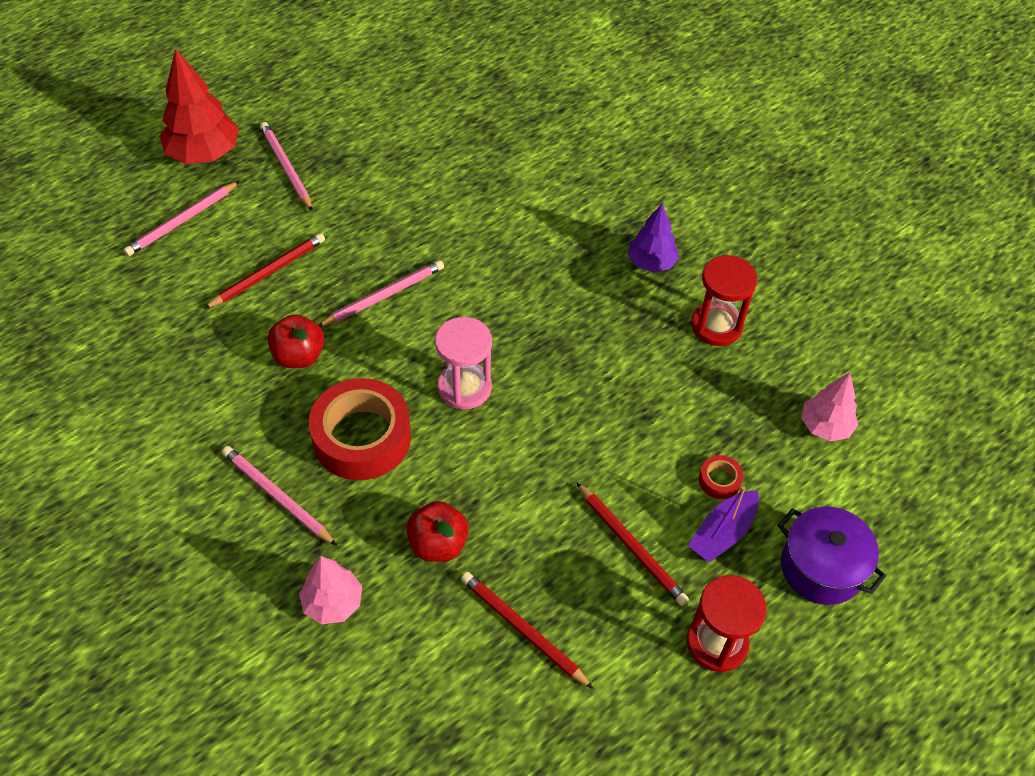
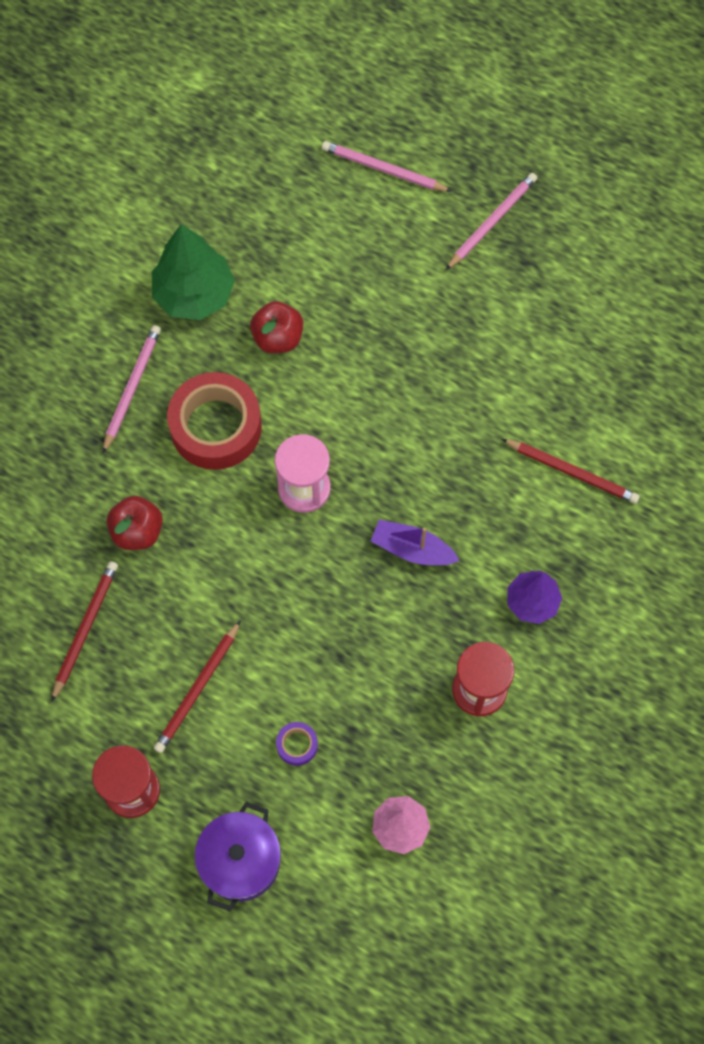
camera: 70 degrees right, 15 degrees up
(204, 154) = (473, 144): red tree -> none
(209, 408) = (194, 294): none -> green tree
(268, 273) = (358, 269): red pencil -> red pencil (572, 472)
(333, 603) = (54, 474): pink tree -> none
(384, 296) = (377, 377): pink pencil -> none
(719, 480) = (297, 745): red tape -> purple tape
(722, 533) = (242, 764): purple boat -> purple boat (412, 549)

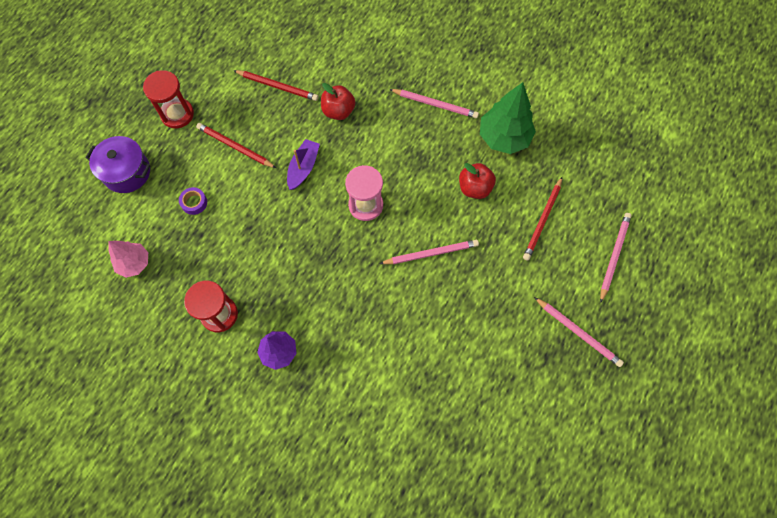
camera: 90 degrees right, 0 degrees up
(216, 427) = (409, 152): red tape -> none
(381, 399) = (431, 253): none -> pink pencil
(412, 549) = (321, 272): purple boat -> purple boat (303, 168)
(572, 472) = (376, 384): red pencil -> red pencil (542, 220)

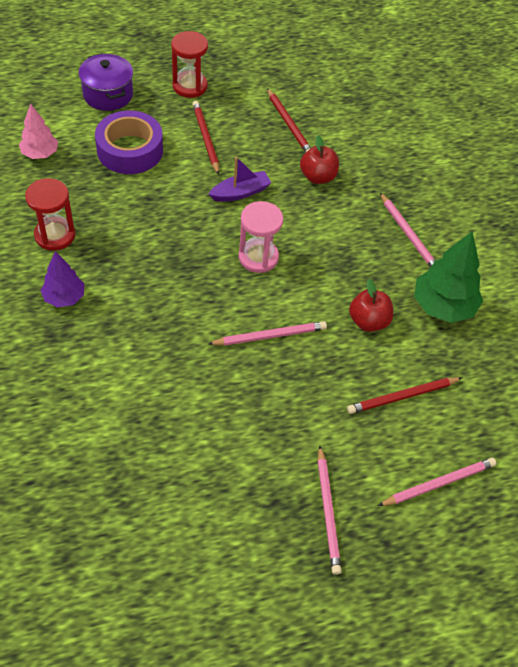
camera: 40 degrees right, 15 degrees down
(194, 202) = (130, 150): purple tape -> purple tape, size x2.37
(431, 253) = (270, 336): pink pencil -> pink pencil turned 45 degrees counterclockwise

